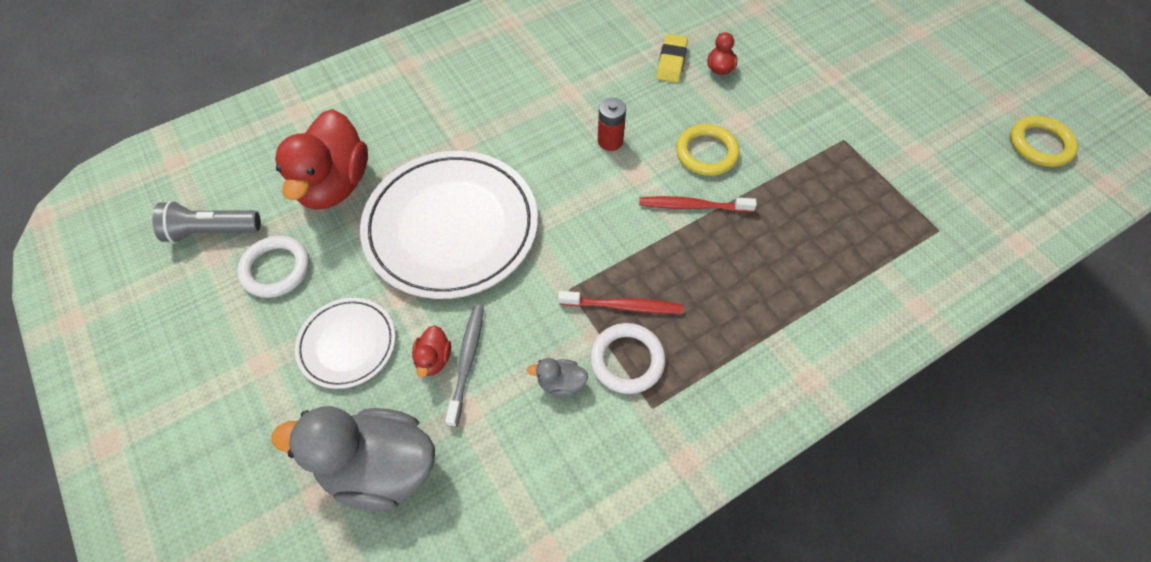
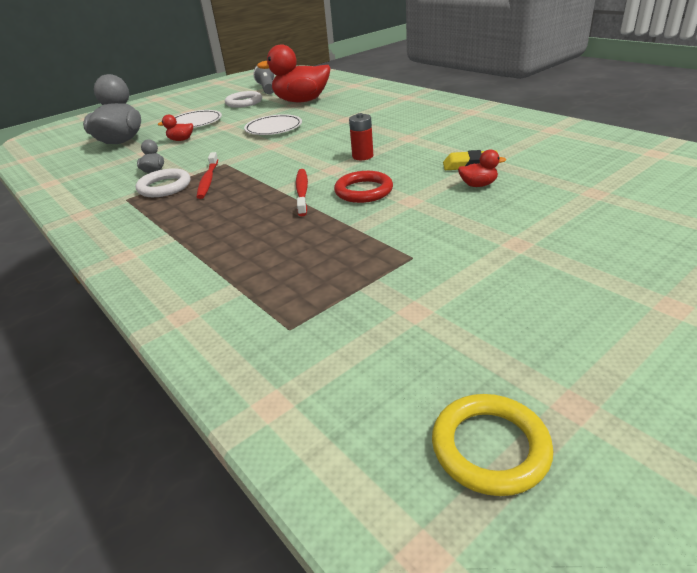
camera: 85 degrees right, 25 degrees down
(451, 227) = (273, 128): white plate -> white plate, size x0.51
(467, 362) = (177, 147): grey toothbrush -> none
(706, 153) = (363, 191): yellow ring -> red ring

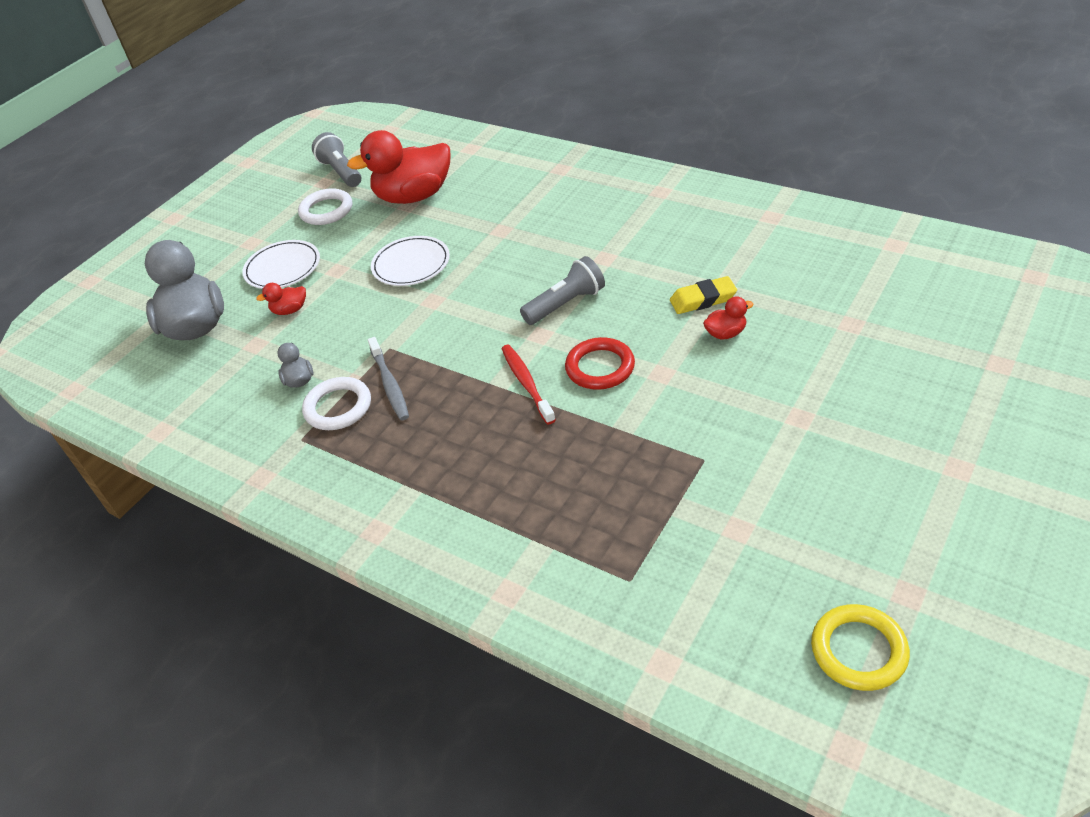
camera: 15 degrees left, 10 degrees up
(208, 180) = (389, 384): red toothbrush -> grey toothbrush
(362, 156) = (566, 304): red battery -> grey flashlight

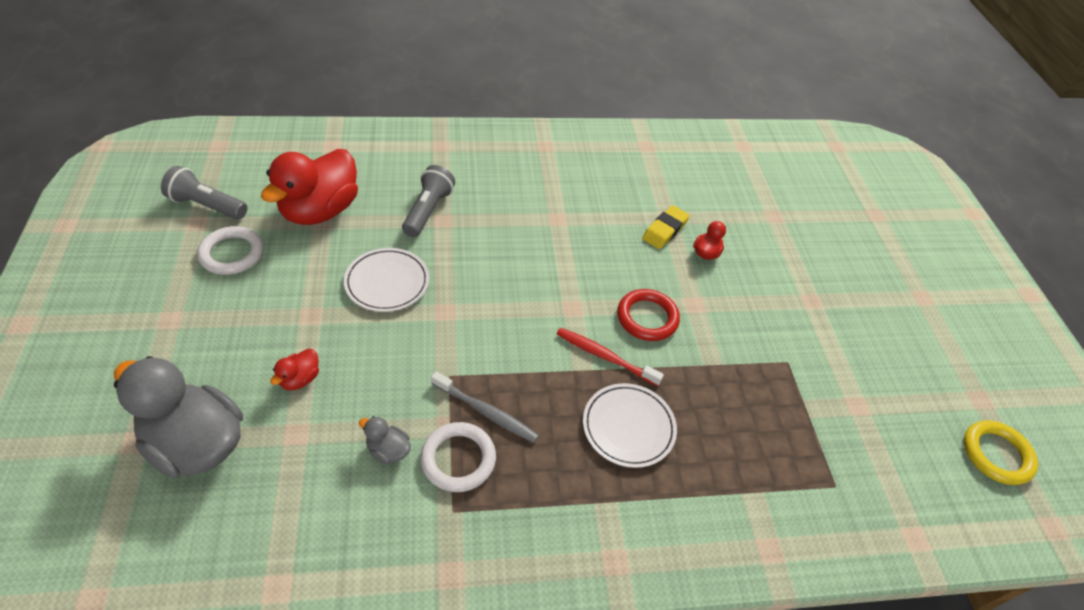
camera: 50 degrees left, 5 degrees up
(283, 268) = (242, 335): white plate -> white plate (628, 427)
(566, 304) = (567, 271): grey flashlight -> grey flashlight (428, 211)

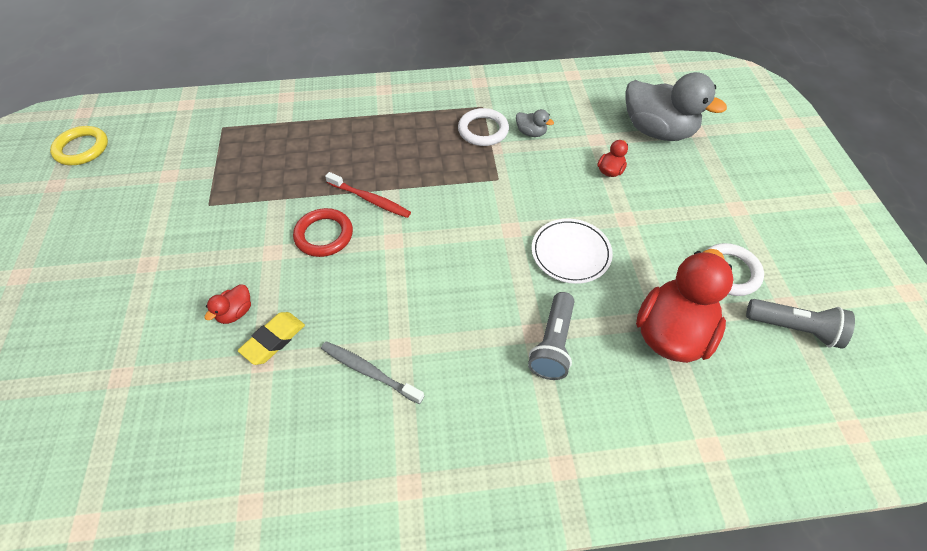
camera: 175 degrees left, 5 degrees up
(486, 412) = (467, 157): grey toothbrush -> grey toothbrush (369, 372)
(628, 427) = (361, 153): white plate -> none

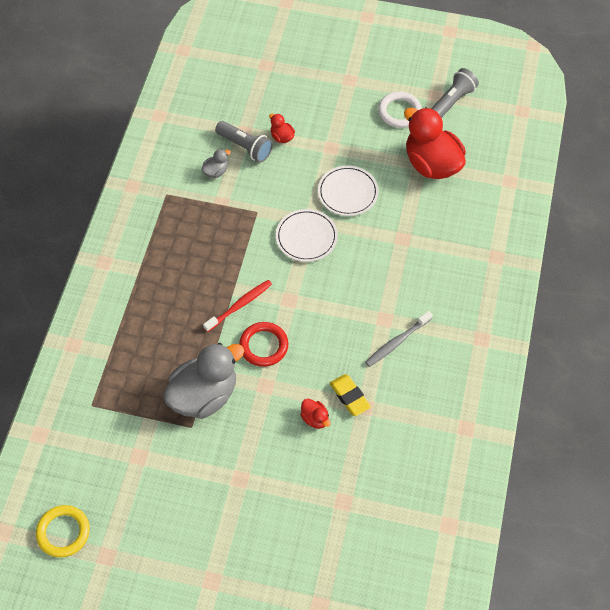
camera: 70 degrees left, 5 degrees up
(483, 130) = (196, 203): white ring -> none
(486, 231) = (306, 237): none -> white plate
(553, 344) = (415, 231): grey flashlight -> grey flashlight (245, 147)
(657, 131) = (254, 89): grey duck -> grey duck (204, 395)

